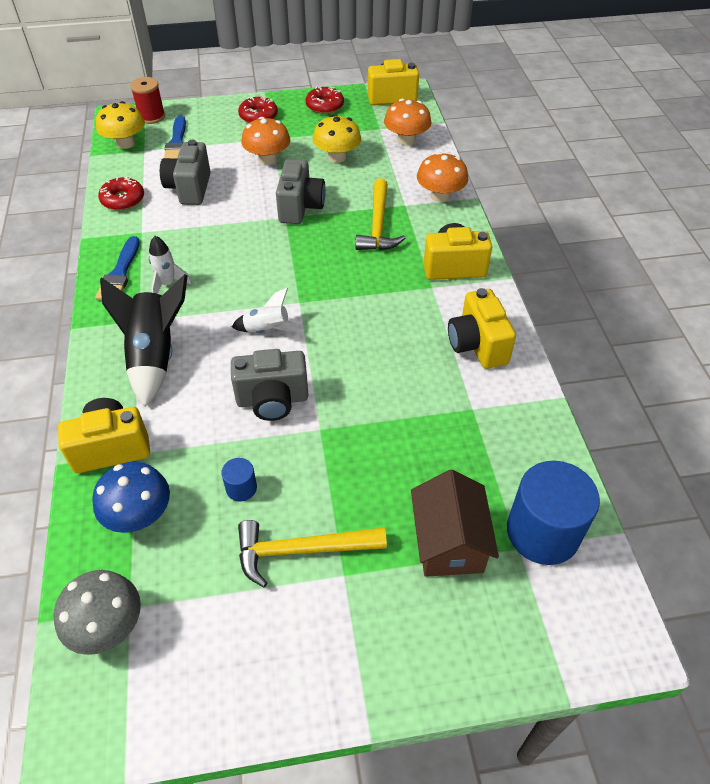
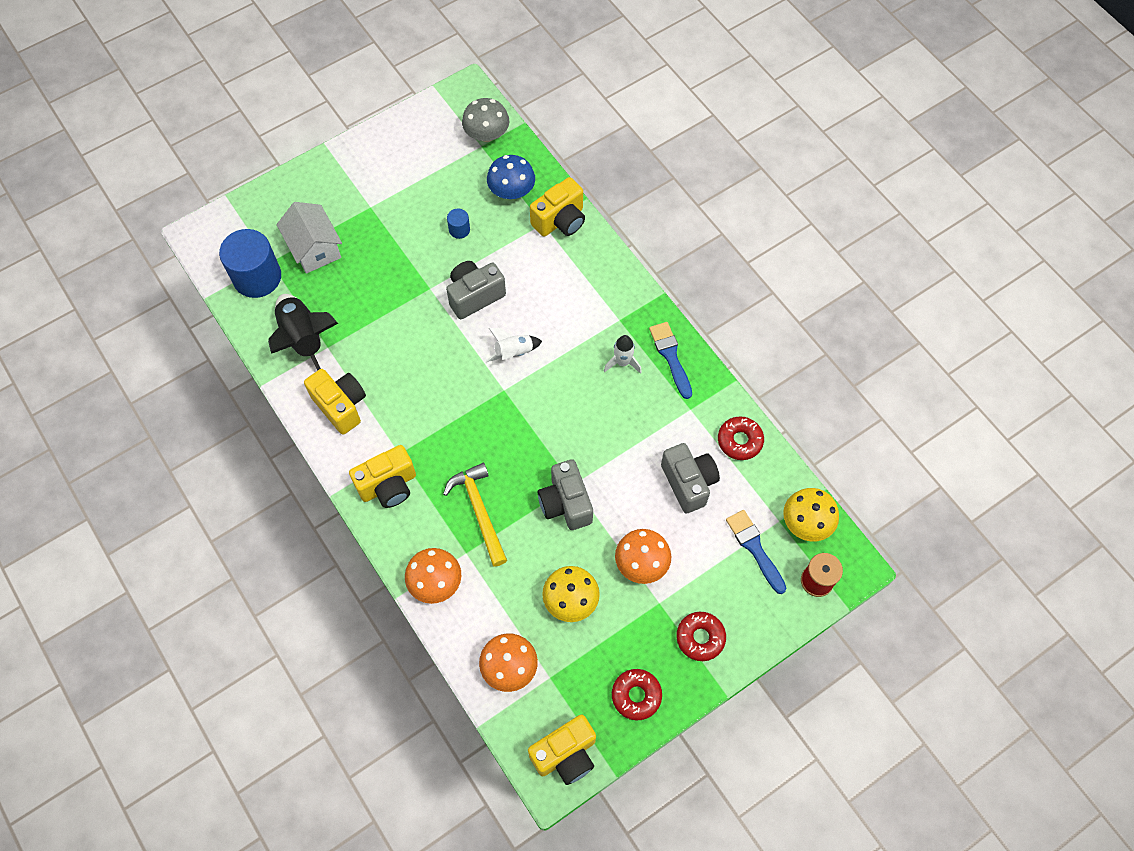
camera: 155 degrees right, 15 degrees up
(154, 356) = (583, 295): black rocket -> black rocket (304, 339)
(302, 550) = (401, 210): yellow hammer -> none
(449, 542) = (314, 248): brown house -> white house

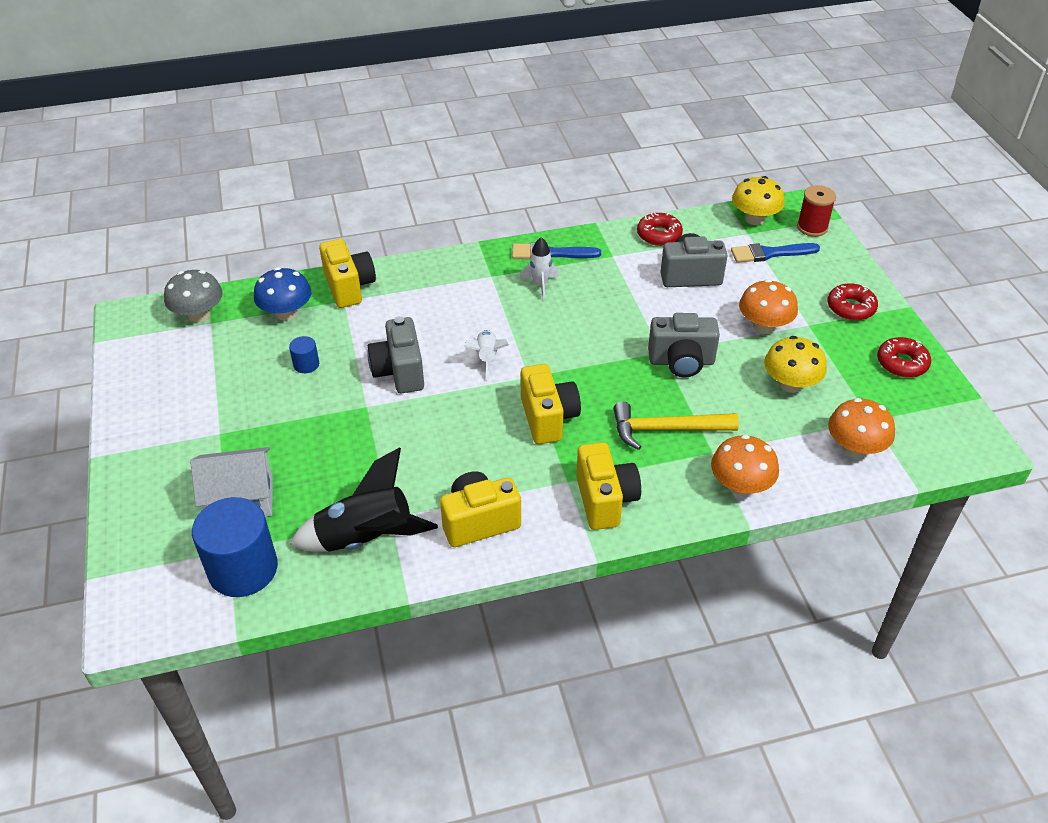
camera: 70 degrees left, 20 degrees down
(565, 754) = (957, 427): yellow camera -> yellow camera (548, 418)

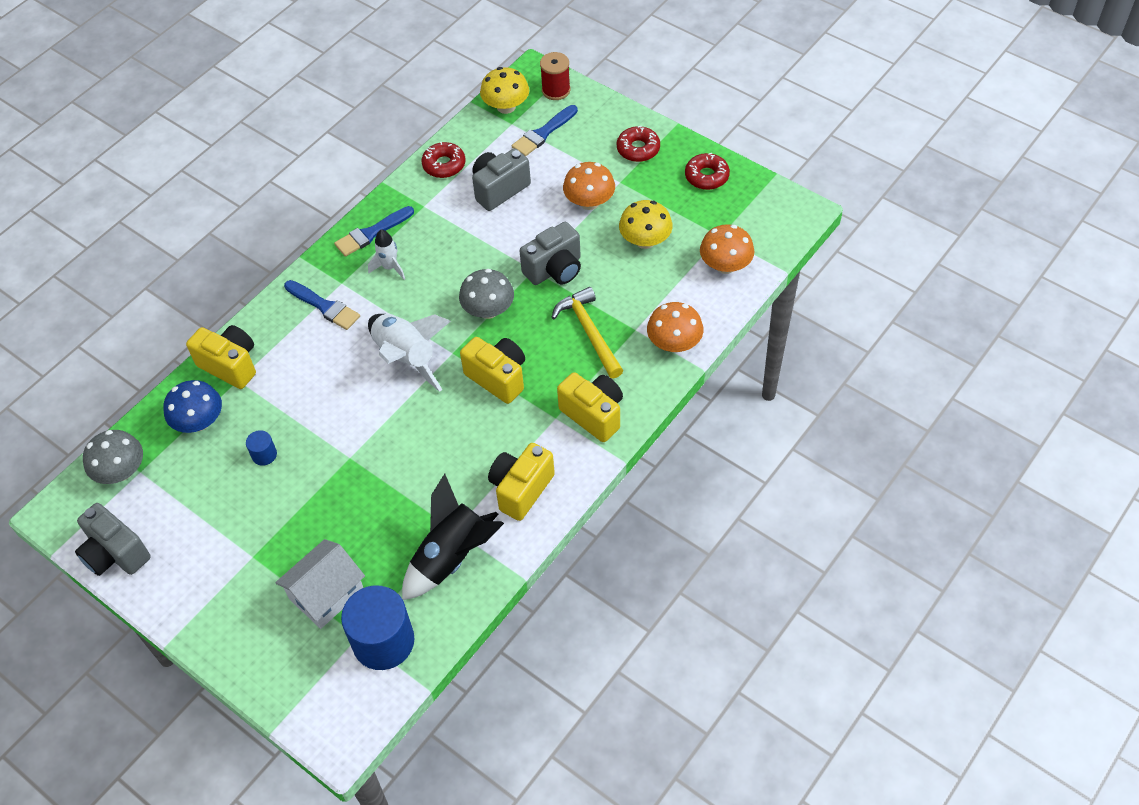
camera: 35 degrees left, 10 degrees up
(399, 372) = (347, 412): grey camera -> grey camera (115, 554)
(461, 285) = (324, 306): none -> blue brush
(487, 358) = (406, 357): white rocket -> white rocket, size x1.82
(591, 361) = (488, 310): none -> grey mushroom
(666, 429) = (589, 332): yellow hammer -> yellow hammer turned 105 degrees clockwise

